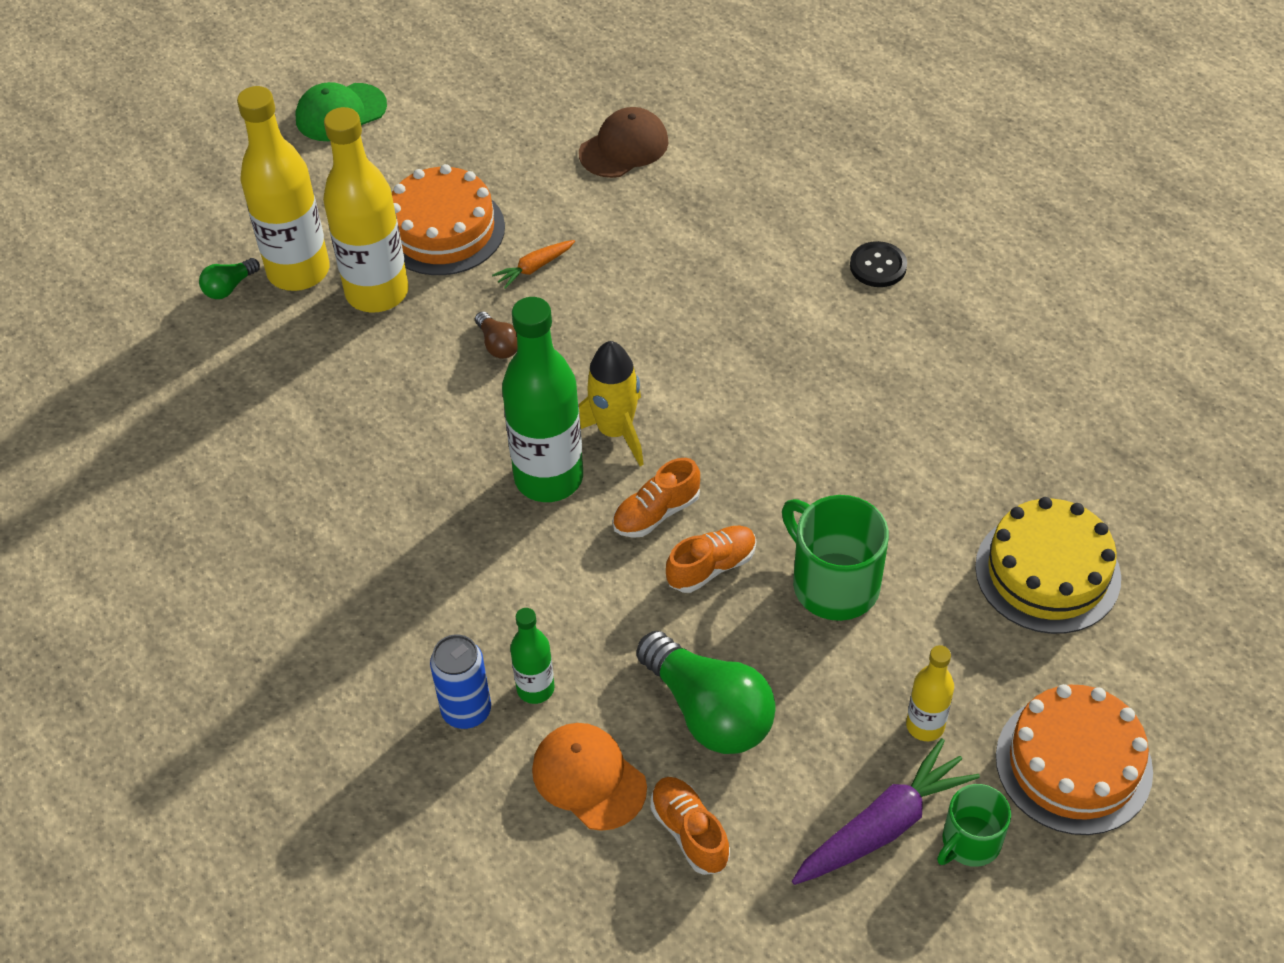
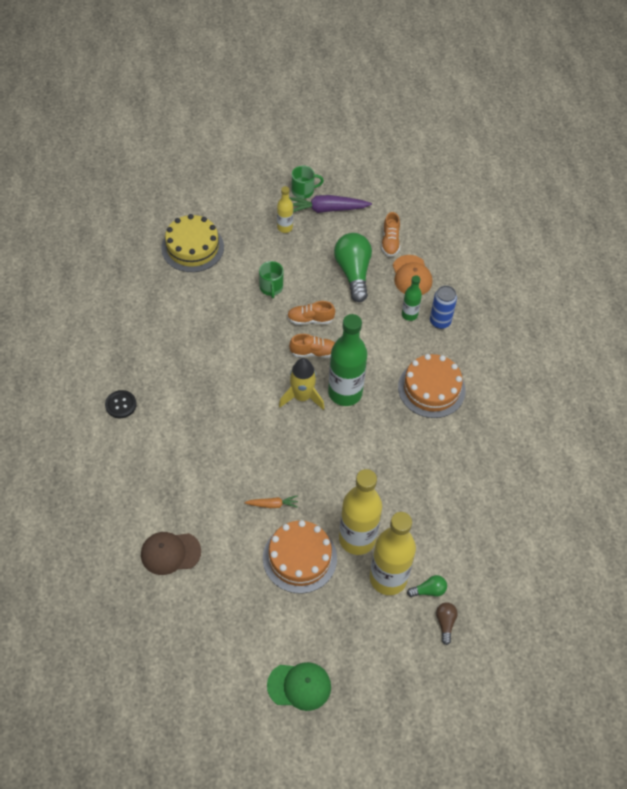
camera: 150 degrees left, 5 degrees up
(498, 345) = (320, 471): brown light bulb -> brown light bulb (445, 623)
(833, 583) = (271, 287): green mug -> green mug, size x0.62
(1073, 764) = (249, 191): orange cake -> orange cake (431, 389)

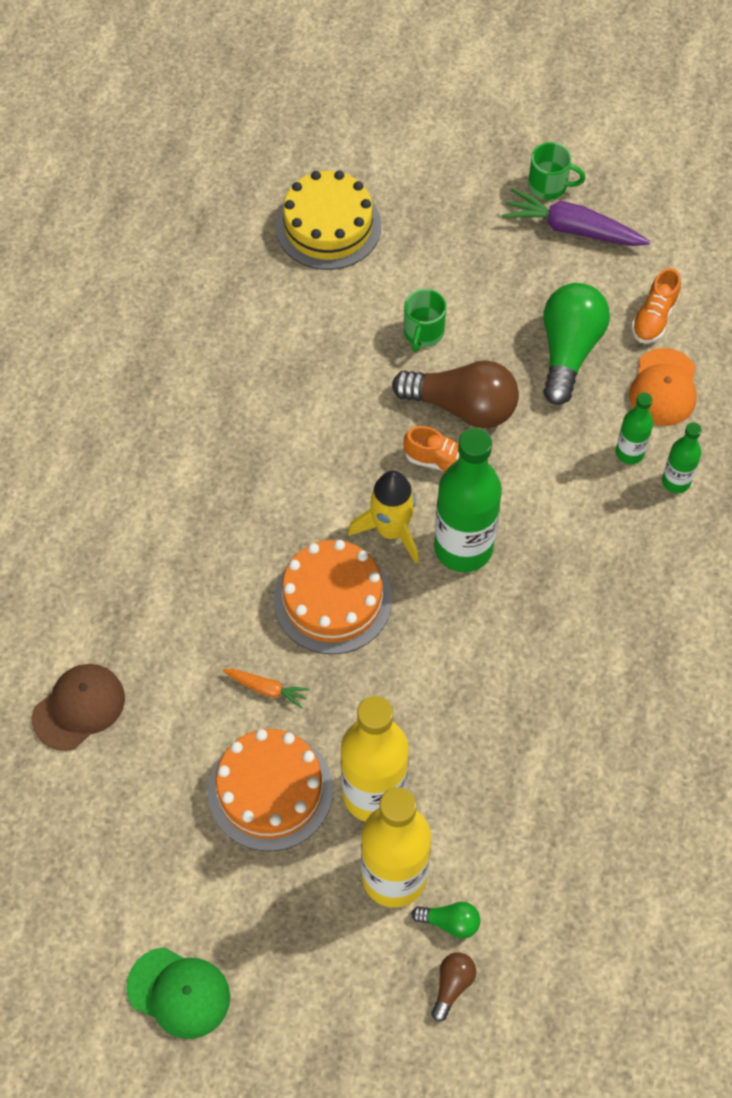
camera: 25 degrees right, 5 degrees up
(121, 405) = (107, 446): black button -> none
(170, 553) = (79, 707): brown cap -> brown cap turned 120 degrees clockwise
(285, 227) = (490, 239): yellow bottle -> none
(310, 319) = (462, 407): orange shoe -> brown light bulb
(431, 389) = (609, 590): orange cake -> orange cake (332, 599)
(440, 321) = (676, 481): blue can -> green bottle

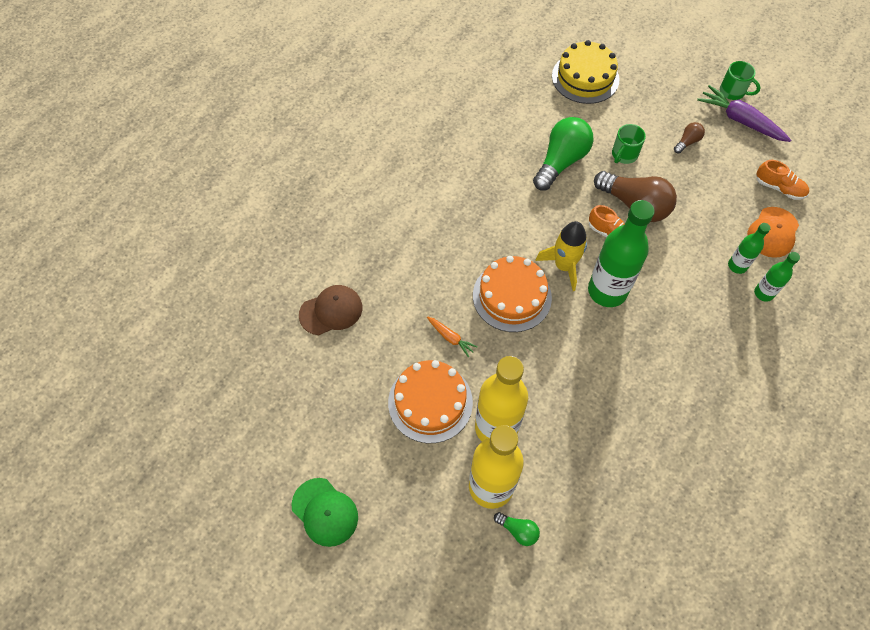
camera: 20 degrees right, 0 degrees up
(452, 985) = (505, 574): brown light bulb -> brown light bulb (687, 142)
(568, 351) = (715, 192): green light bulb -> green light bulb (561, 162)
(654, 318) = (779, 188): orange shoe -> orange shoe turned 105 degrees counterclockwise

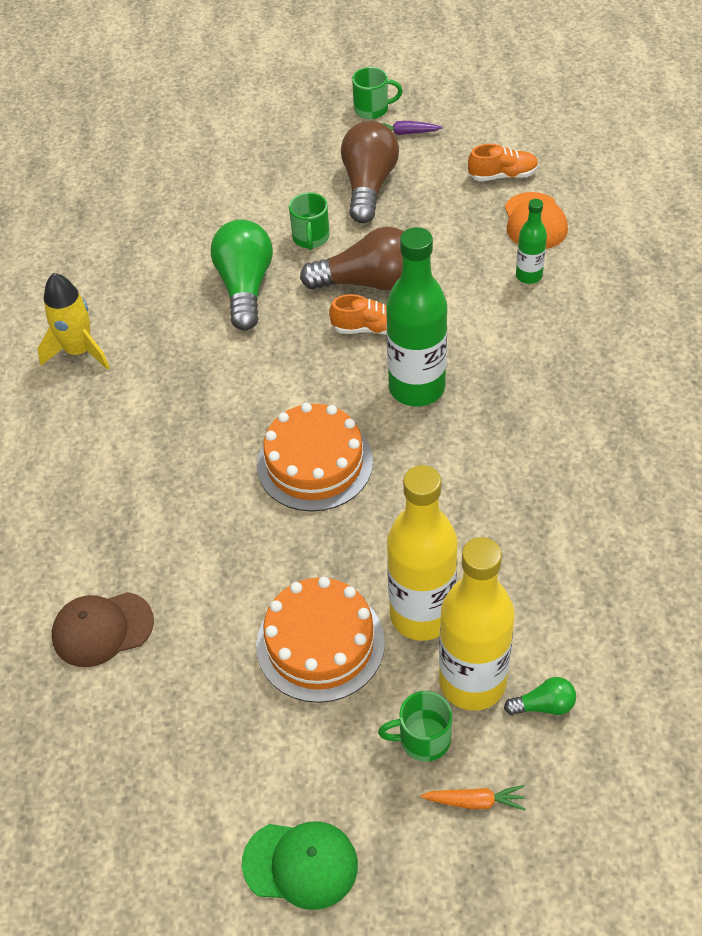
camera: 35 degrees left, 10 degrees down
(331, 311) = (102, 629): brown cap -> brown cap turned 135 degrees counterclockwise
(438, 496) = (423, 739): none -> green mug
(450, 338) = (282, 556): orange carrot -> orange carrot (475, 801)
(564, 266) = (346, 393): yellow rocket -> yellow rocket (79, 351)
(585, 77) = (195, 184): yellow cake -> none
(687, 142) = (368, 185): brown light bulb -> brown light bulb, size x2.14
(740, 120) = (405, 133): purple carrot -> purple carrot, size x0.53
(763, 293) = (578, 286): green bottle -> none

